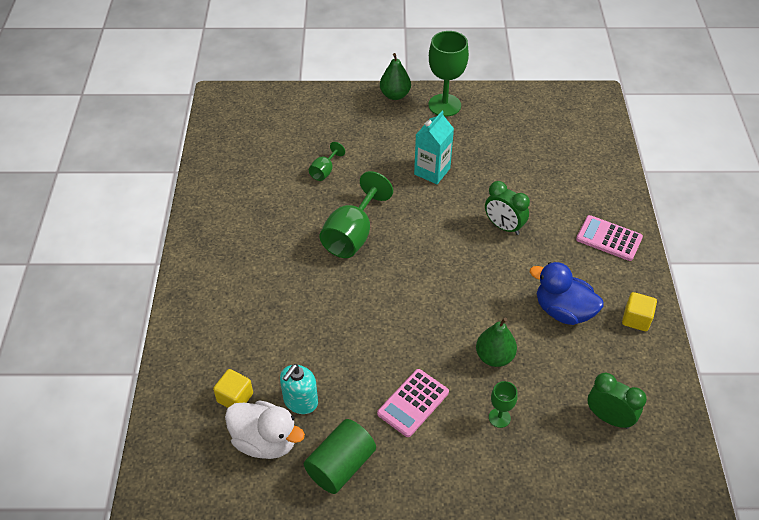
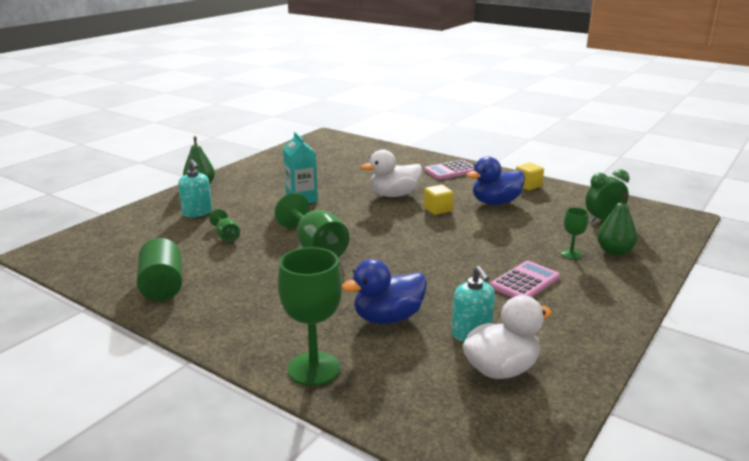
camera: 55 degrees left, 25 degrees down
(235, 398) = (430, 370): yellow cube -> yellow cube (438, 210)
(283, 338) = (388, 318): none -> blue duck
(340, 465) = (563, 337): green cylinder -> green cylinder (162, 286)
(347, 128) = (197, 212): none -> turquoise soap dispenser
(413, 403) = (525, 282): pink calculator -> pink calculator turned 120 degrees counterclockwise
(444, 105) = (245, 174): green goblet -> green goblet (314, 369)
(494, 357) = (511, 237): green pear -> green pear (614, 251)
(503, 226) = (394, 195): green clock -> white duck

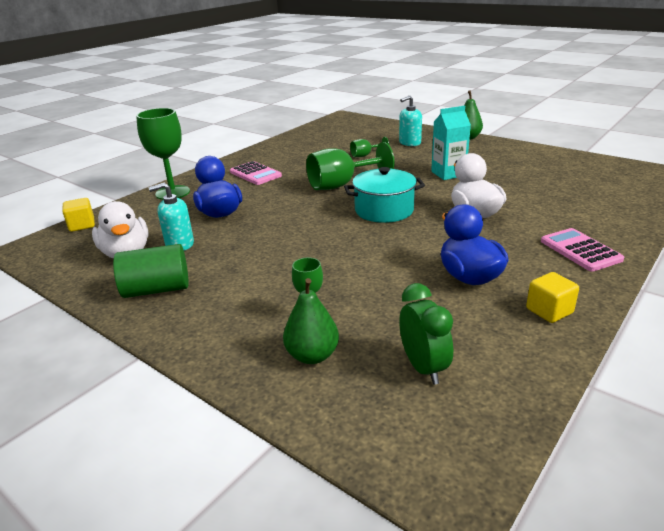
camera: 95 degrees right, 5 degrees up
(162, 286) = (291, 147): green cylinder -> green cylinder (157, 289)
(385, 228) = (384, 210): none -> turquoise pot
(438, 210) = (436, 237): yellow cube -> yellow cube (82, 225)
(525, 282) = (253, 277): pink calculator -> pink calculator (255, 174)

